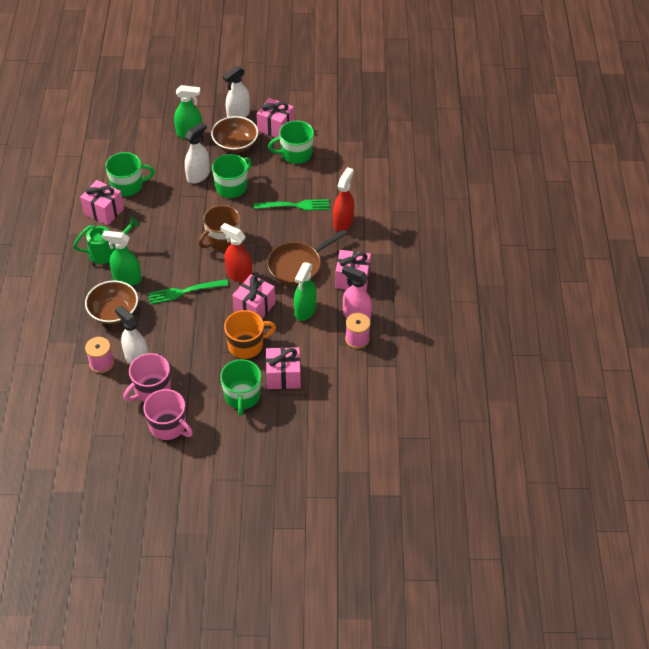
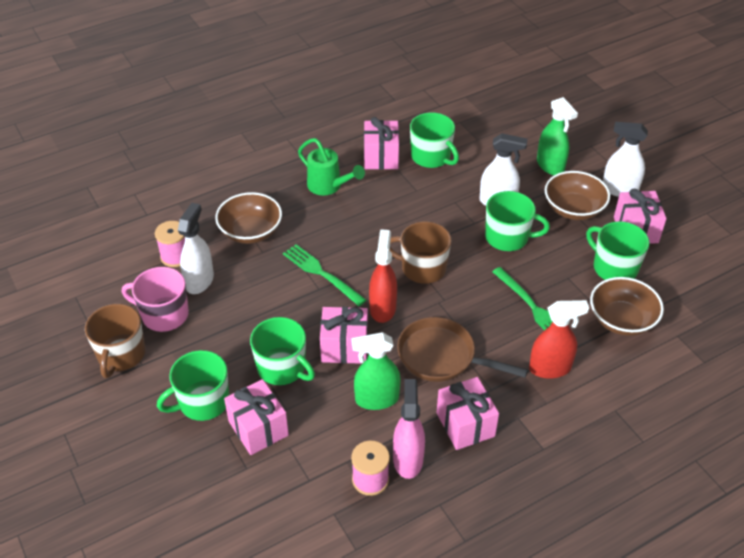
camera: 60 degrees right, 5 degrees down
(127, 278) = (304, 219): green spray bottle -> none
(169, 426) = (121, 355): pink mug -> brown mug
(246, 345) = (282, 368): orange mug -> green mug
(335, 173) = (621, 320): none -> brown bowl

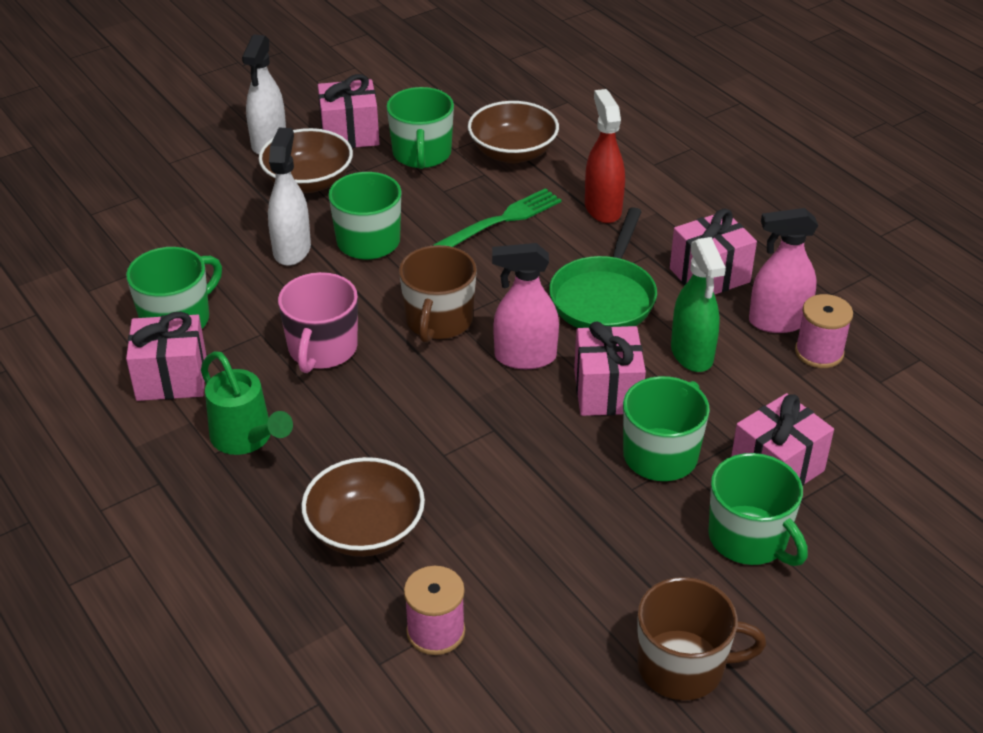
camera: 95 degrees left, 5 degrees down
(163, 315) = (582, 622): pink mug -> pink mug (322, 349)
(199, 281) = (494, 584): white spray bottle -> none
(321, 273) = (460, 430): green fork -> none
(328, 186) = (246, 438): green watering can -> green watering can turned 105 degrees clockwise
(382, 308) = (525, 357): red spray bottle -> pink spray bottle
(441, 357) = (604, 297): brown pan -> green pan
(550, 166) = (212, 200): green spray bottle -> none
(613, 267) = (422, 154): green mug -> green mug turned 45 degrees counterclockwise

